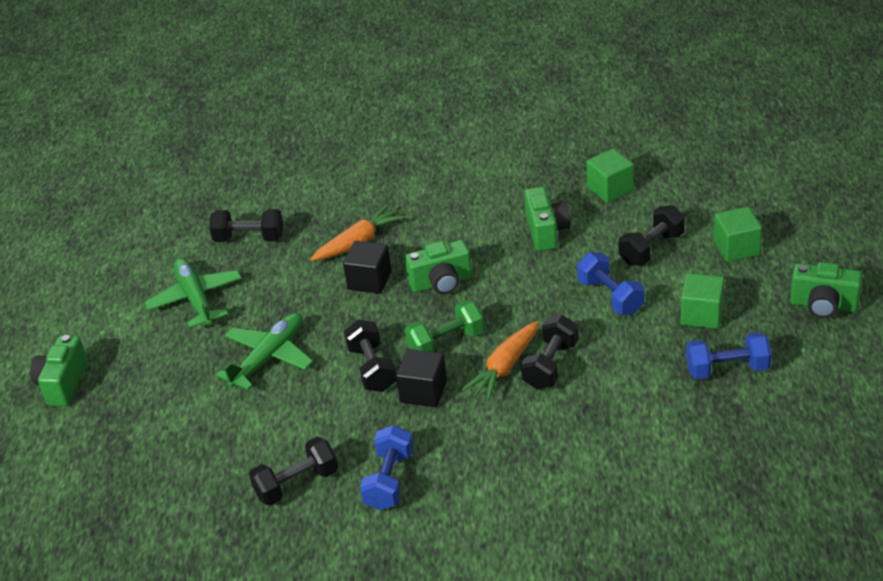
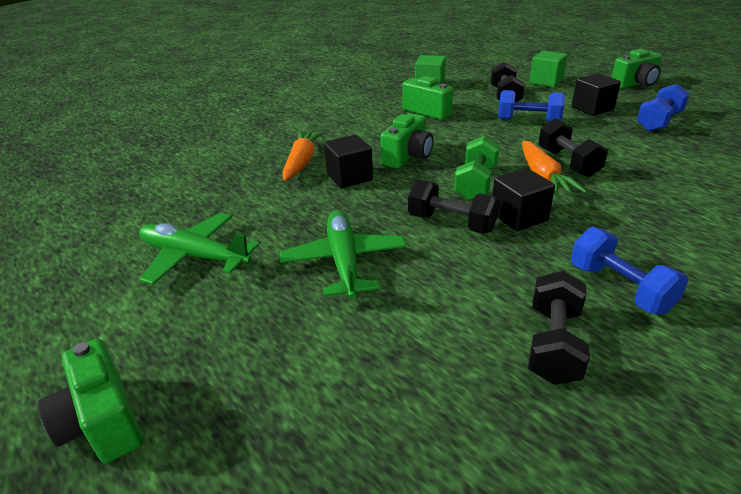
camera: 45 degrees left, 5 degrees down
(249, 238) = (193, 196): black dumbbell -> none
(702, 315) = (592, 108): green cube -> black cube

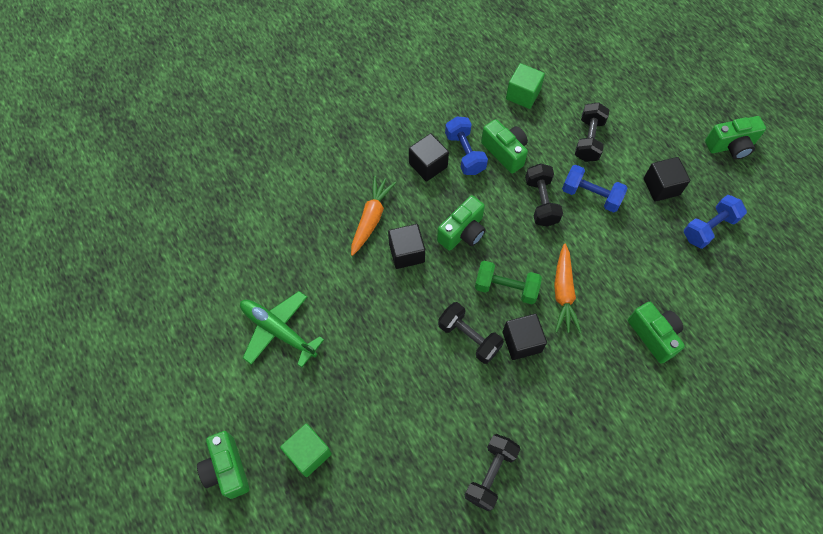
camera: 10 degrees right, 30 degrees up
(344, 262) = (381, 363): green plane -> none
(354, 126) = (428, 165): none -> black cube
(476, 183) = (506, 288): green dumbbell -> green dumbbell turned 75 degrees clockwise
(546, 81) = (643, 117): green cube -> green cube (308, 453)
(567, 163) = (593, 276): black dumbbell -> black dumbbell (541, 202)
(619, 288) = (555, 436): blue dumbbell -> blue dumbbell (464, 153)
(668, 189) = (653, 335): none -> green camera

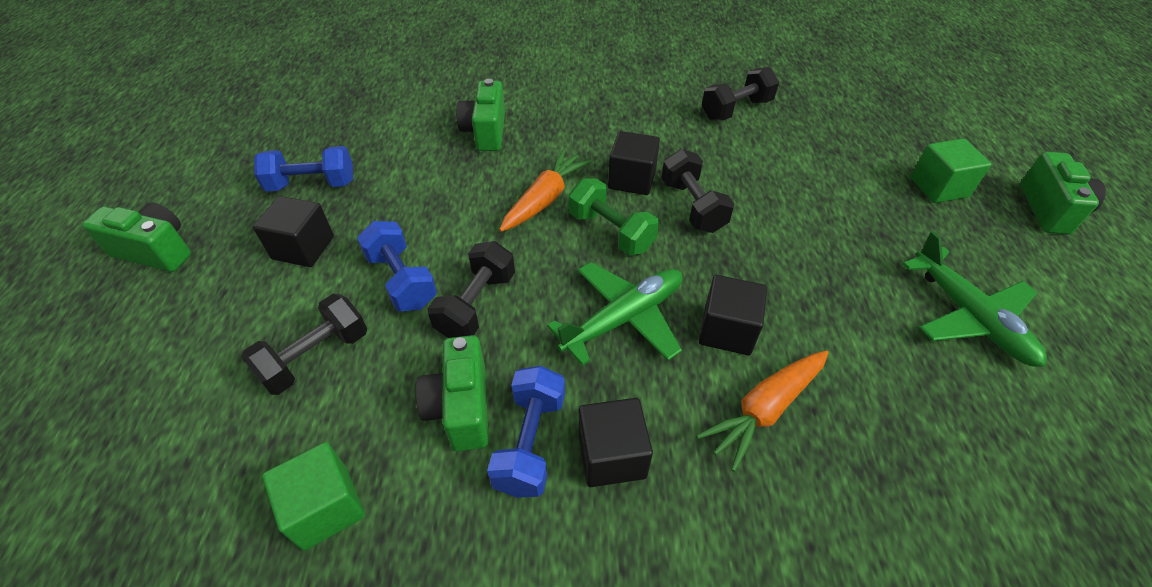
camera: 150 degrees left, 15 degrees down
(462, 232) = (623, 319): green camera -> green plane

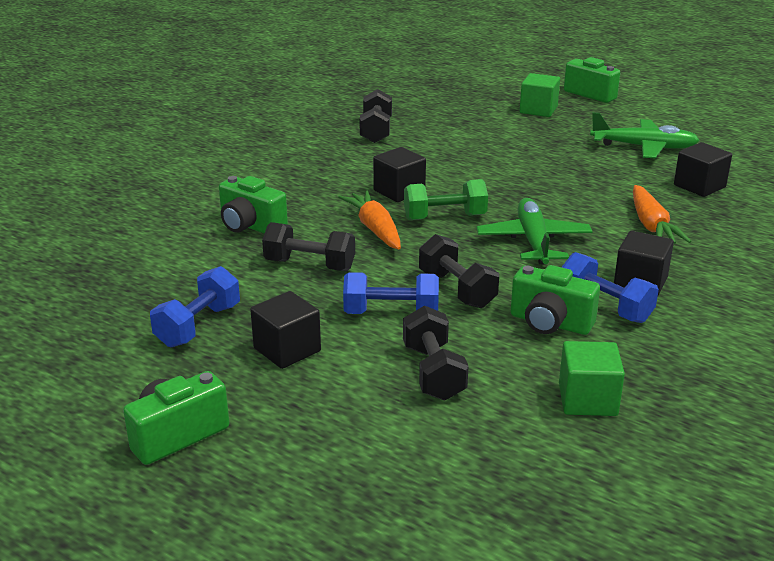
camera: 55 degrees left, 20 degrees down
(693, 206) = (457, 182): black dumbbell -> black dumbbell (310, 265)
(727, 330) = (581, 213): black cube -> black cube (699, 186)

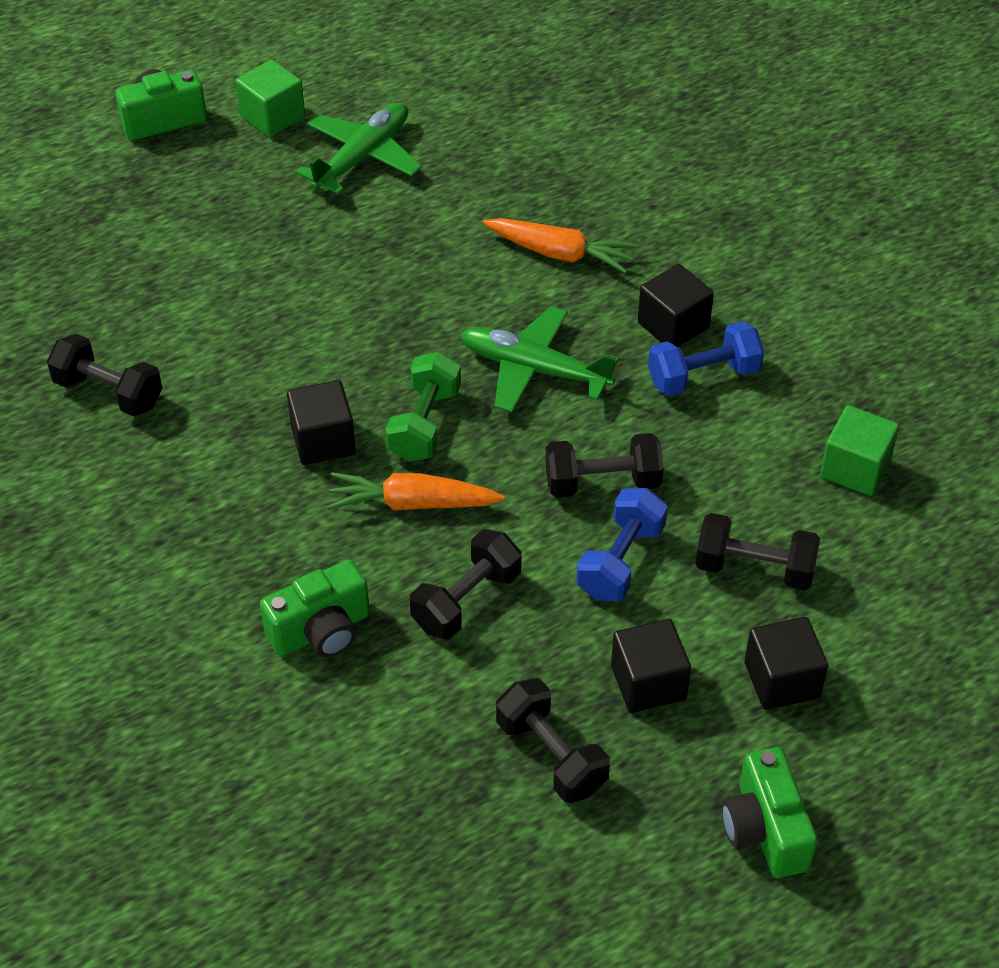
camera: 65 degrees left, 20 degrees up
(198, 325) = (551, 755): blue dumbbell -> black dumbbell
(538, 110) = (172, 196): green cube -> green cube (272, 117)
(550, 323) = (711, 434): green camera -> none
(699, 186) = (495, 166): black cube -> black cube (782, 680)

